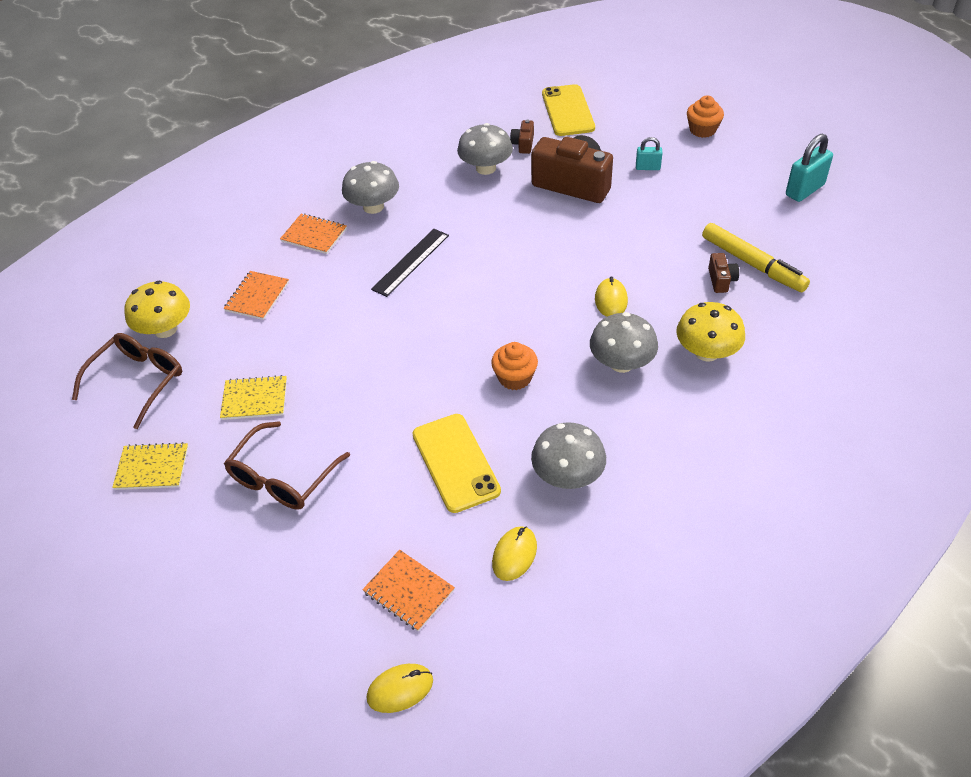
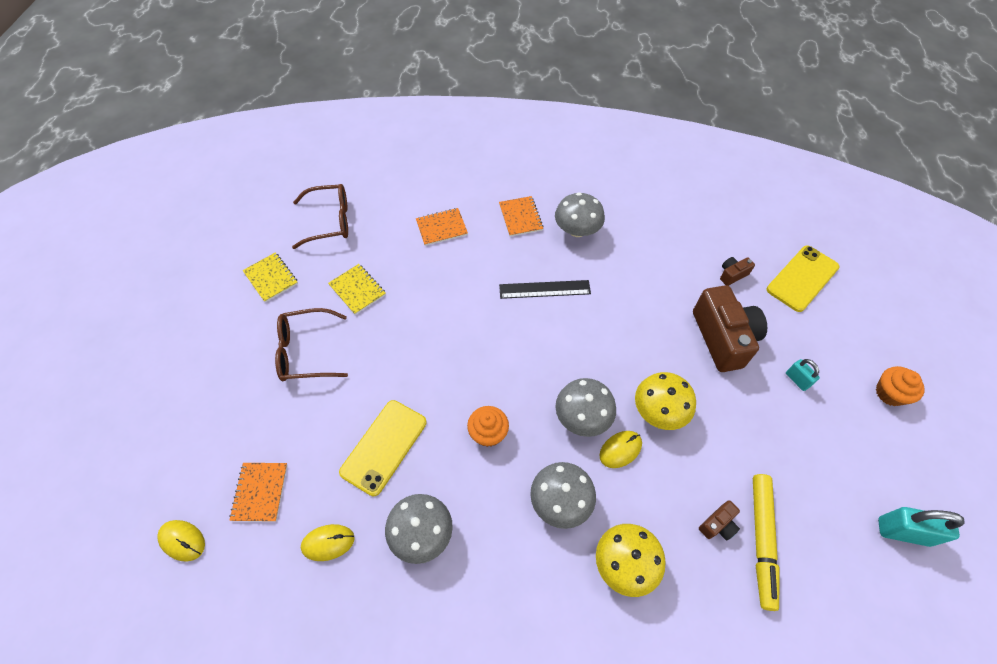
camera: 50 degrees right, 10 degrees up
(165, 329) = (379, 203): yellow mushroom -> yellow mushroom (659, 411)
(486, 168) = (681, 269): grey mushroom -> grey mushroom (582, 417)

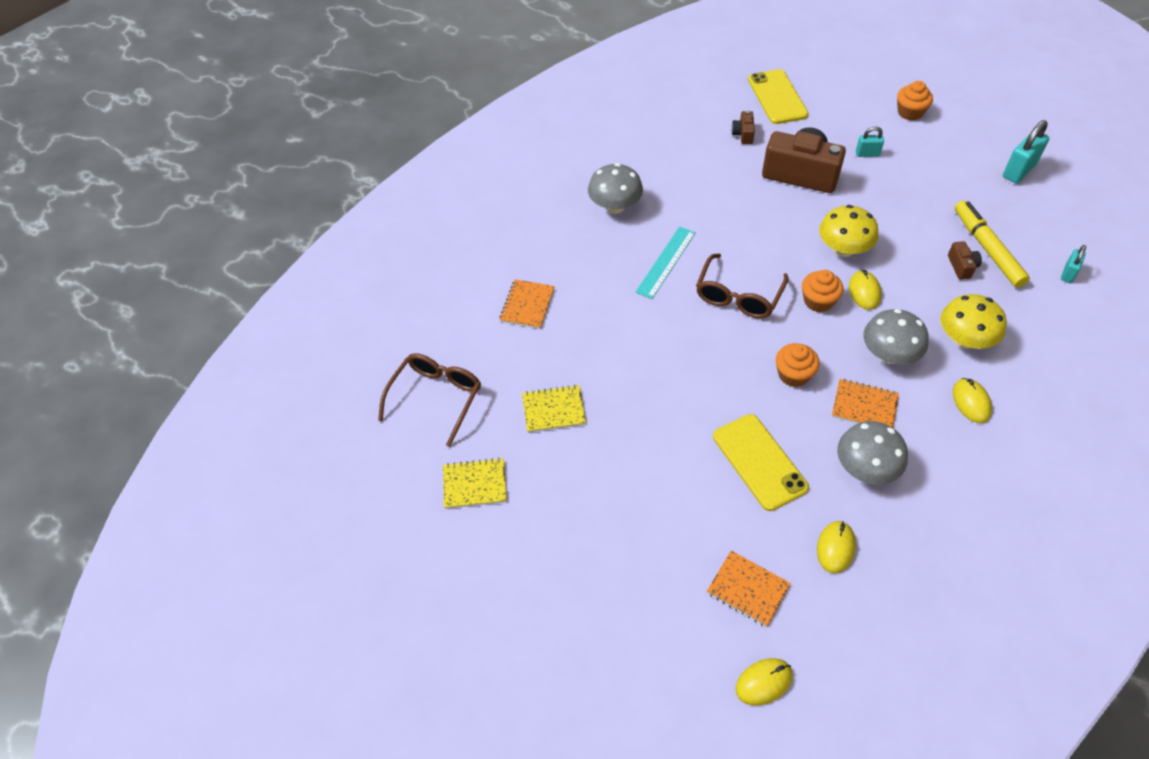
camera: 55 degrees left, 5 degrees down
(306, 351) = (601, 487): brown glasses -> brown glasses (738, 296)
(520, 217) = (565, 239): orange notebook -> orange notebook (864, 406)
(544, 289) = (666, 262): black ruler -> turquoise ruler
(550, 599) = (971, 402): none -> yellow mouse
(582, 417) = (818, 301): grey mushroom -> orange cupcake
(761, 540) = (987, 249): yellow marker -> yellow marker turned 150 degrees counterclockwise
(793, 640) = (1068, 274): none -> turquoise padlock

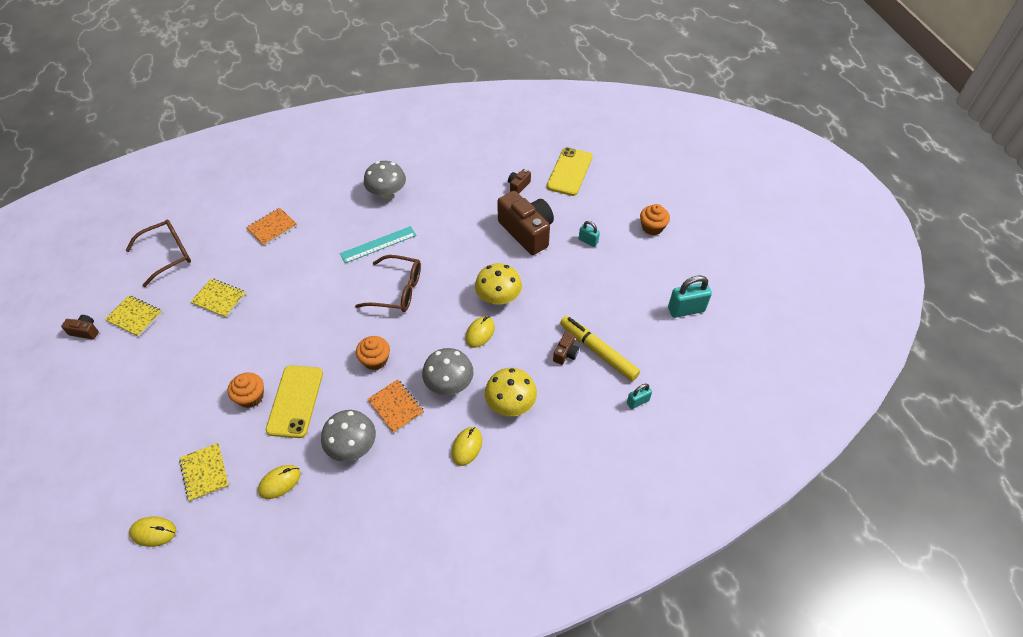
camera: 30 degrees right, 0 degrees up
(432, 534) = (85, 331): none -> brown camera
(738, 296) = (397, 290): brown glasses -> brown glasses turned 135 degrees counterclockwise
(748, 589) = (205, 472): orange notebook -> yellow notebook
(818, 301) = (443, 322): orange cupcake -> orange cupcake (251, 397)
(987, 249) = (598, 351): yellow marker -> yellow marker turned 60 degrees counterclockwise

